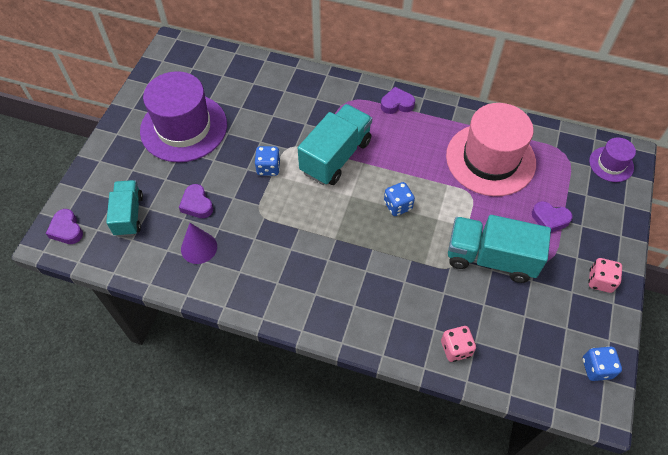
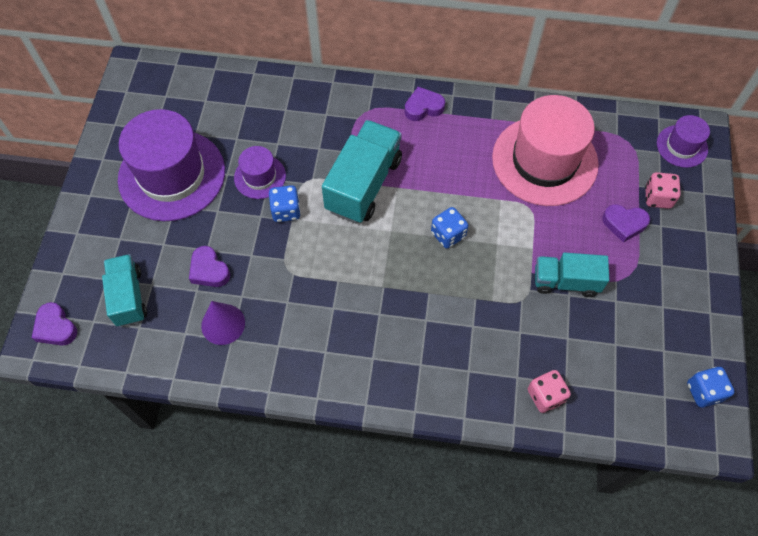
camera: 10 degrees left, 5 degrees up
(253, 139) = (260, 177): none -> purple hat
(491, 258) = (566, 281): turquoise truck -> turquoise truck, size x0.64
(600, 281) = (692, 289): pink dice -> pink dice (657, 198)

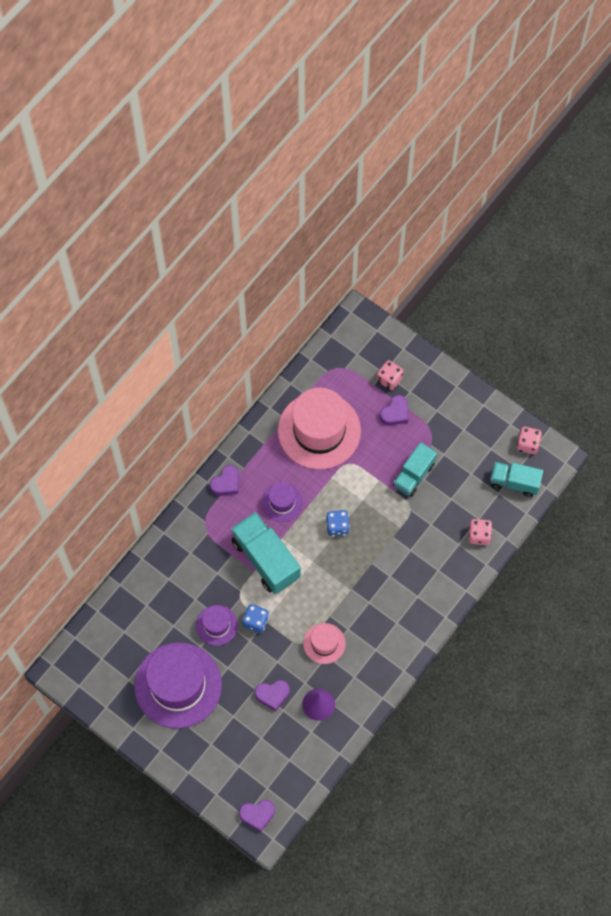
camera: 60 degrees left, 5 degrees up
(128, 297) = (262, 757): turquoise truck -> turquoise truck (514, 482)
(300, 292) = (324, 643): none -> pink hat
(423, 107) = (226, 483): purple heart -> purple heart turned 150 degrees counterclockwise
(682, 146) = (361, 337): purple hat -> purple hat (282, 502)
(704, 391) = (527, 444): blue dice -> pink dice

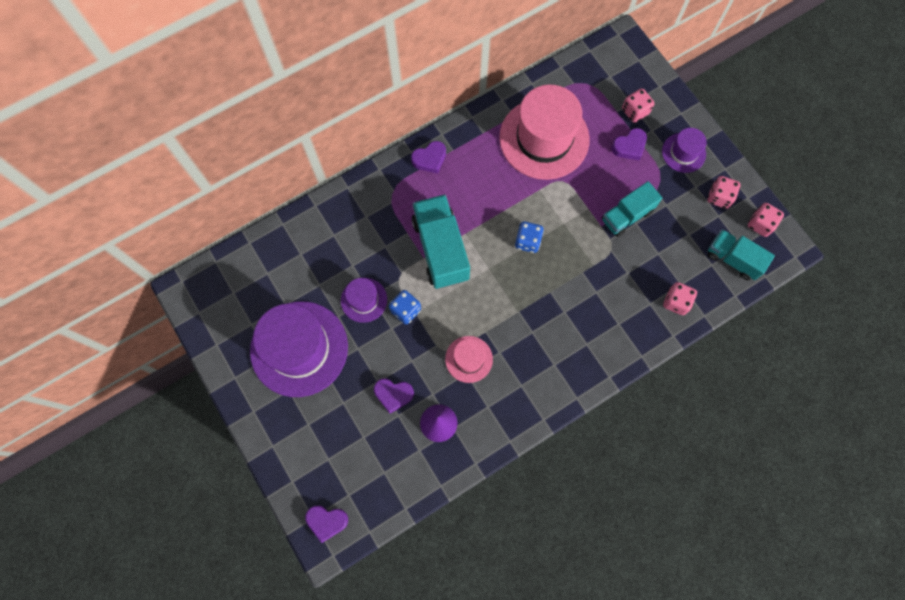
camera: 20 degrees right, 5 degrees up
(282, 502) = (479, 197): purple hat -> purple hat (683, 152)
(486, 432) = (719, 197): none -> pink dice

